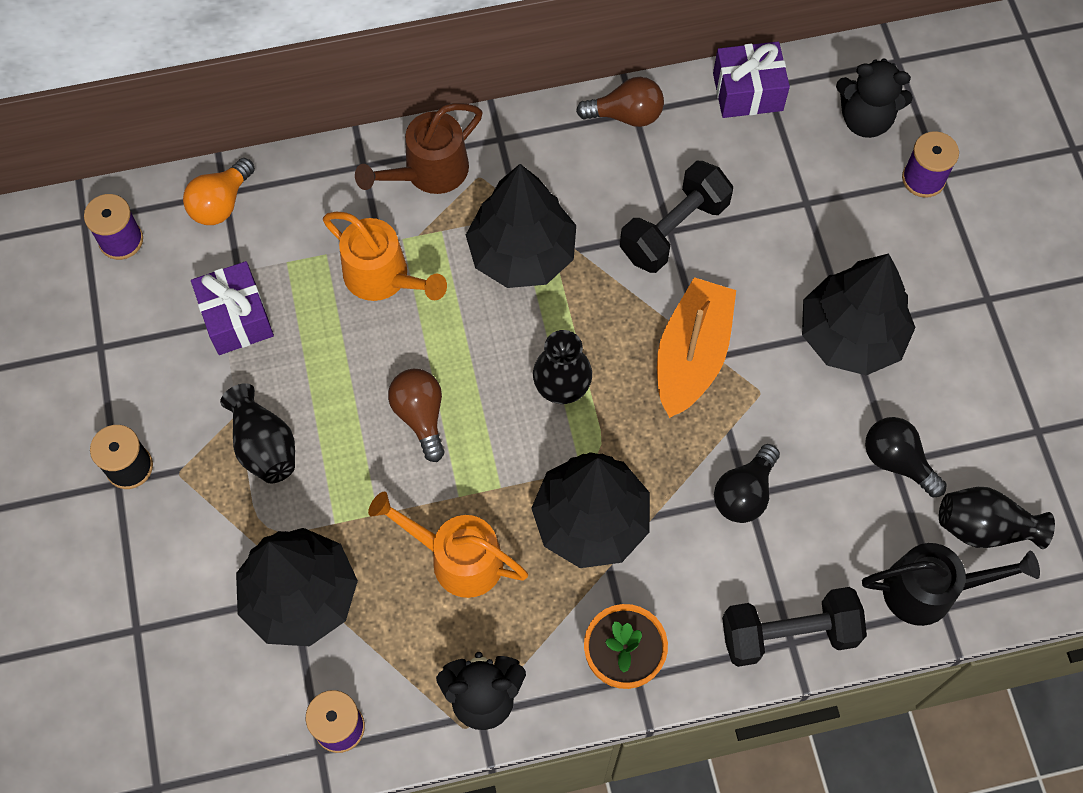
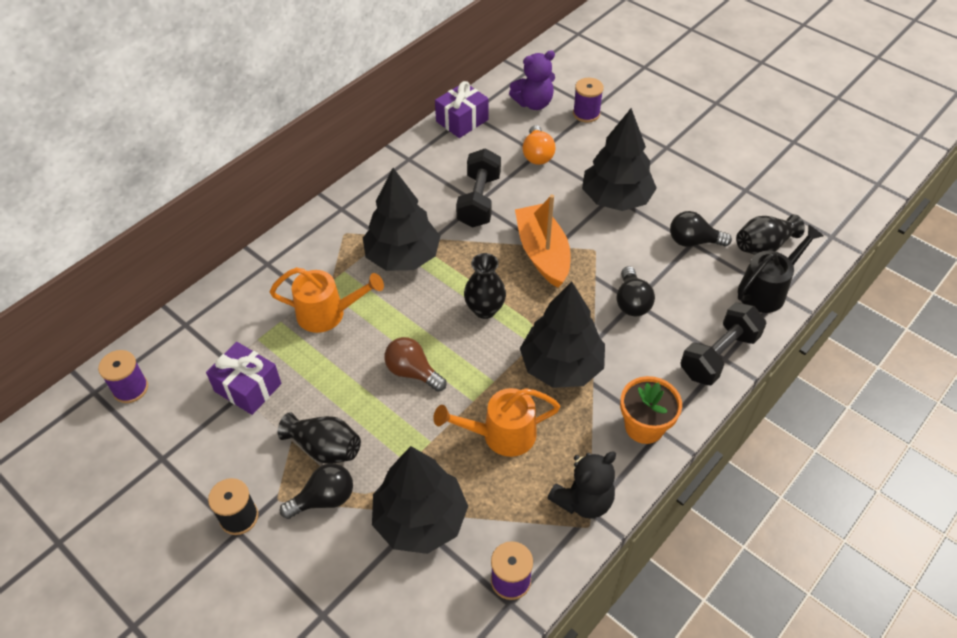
camera: 35 degrees left, 15 degrees down
(221, 203) = (187, 331): orange light bulb -> orange light bulb (537, 155)
(223, 505) = (324, 499): none -> black light bulb
(428, 173) = (311, 247): brown watering can -> none
(626, 115) = (405, 162): brown light bulb -> none
(865, 119) = (533, 103): black teddy bear -> purple teddy bear

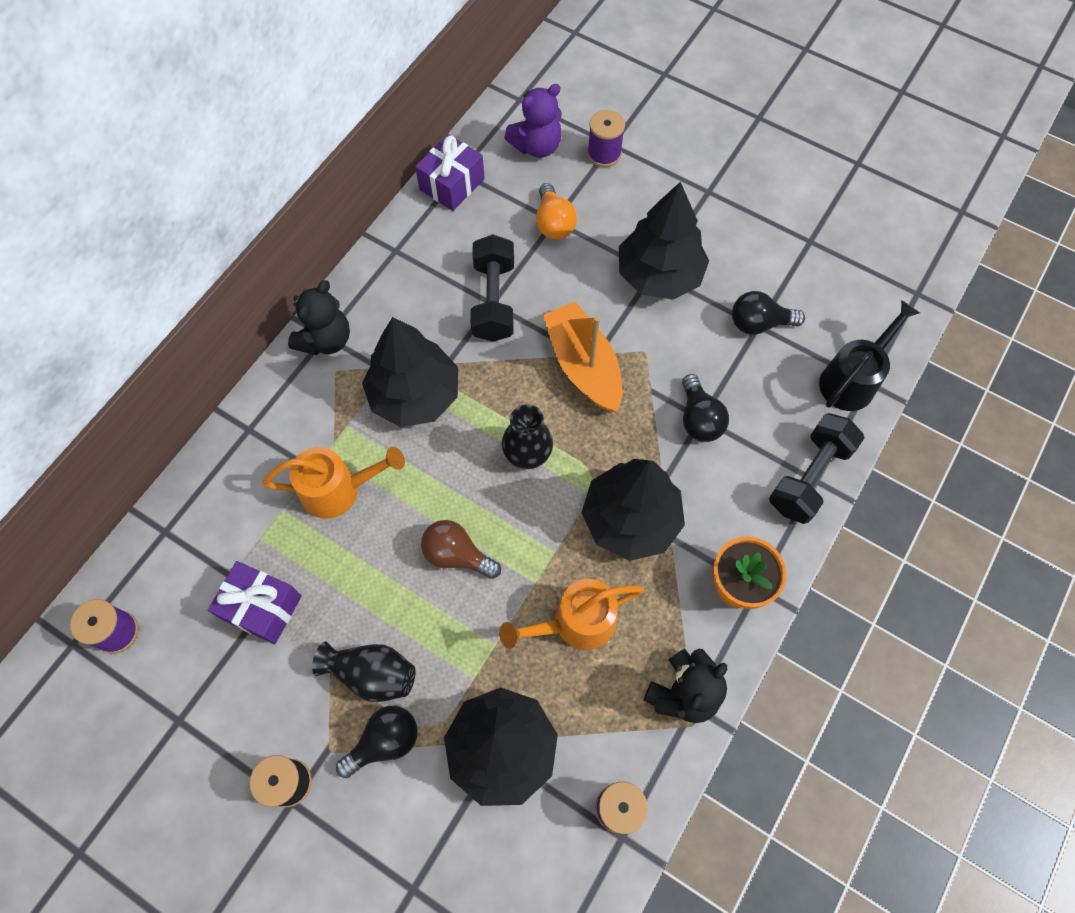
camera: 10 degrees left, 15 degrees up
(341, 211) = (326, 340): none -> black teddy bear
(763, 246) = (841, 318): black vase -> none

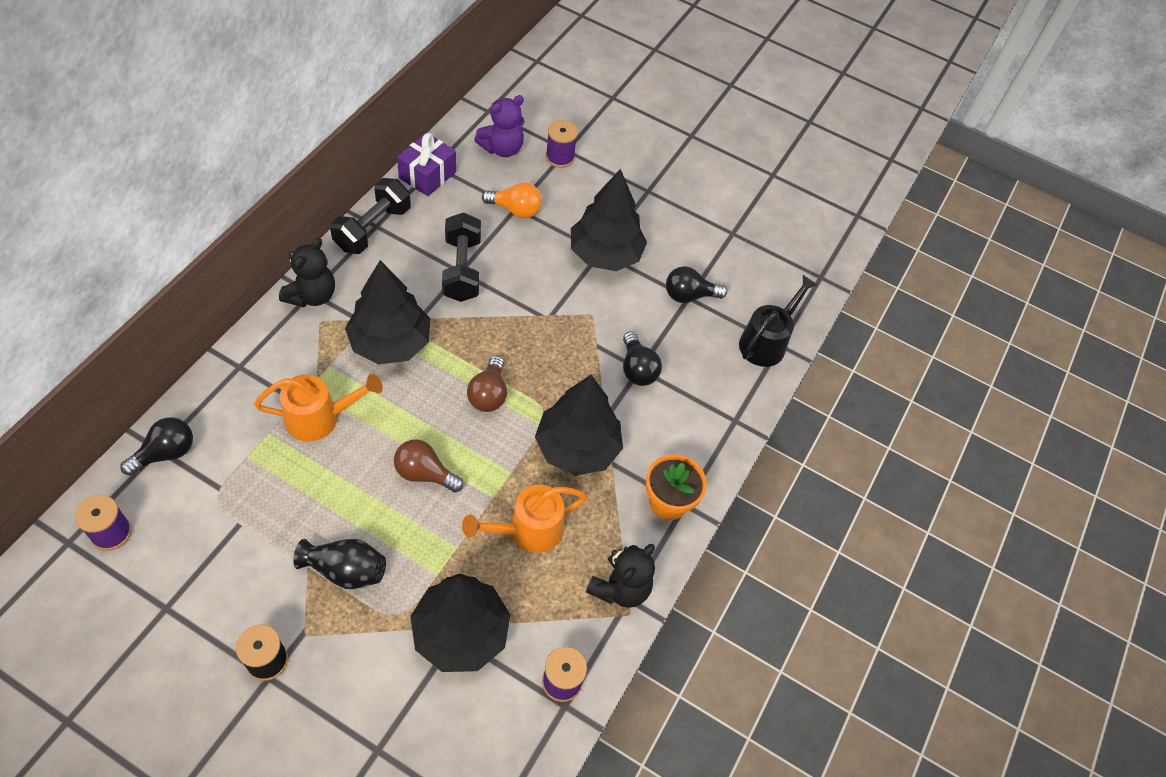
camera: 10 degrees left, 10 degrees down
(262, 607) = (247, 514): purple gift -> none
(385, 742) = (355, 626): black light bulb -> black light bulb (166, 453)
(527, 455) = (488, 394): black vase -> brown light bulb
(554, 223) = (515, 210): orange light bulb -> orange light bulb turned 60 degrees counterclockwise
(583, 365) = (539, 324): orange boat -> none
(809, 477) = (729, 417): black dumbbell -> black dumbbell (373, 228)

